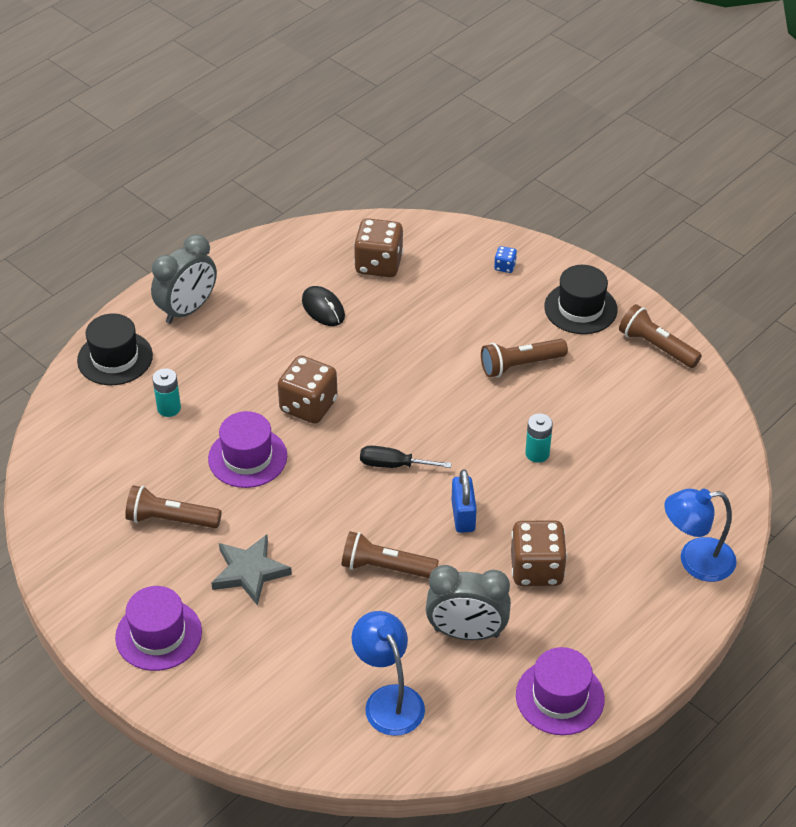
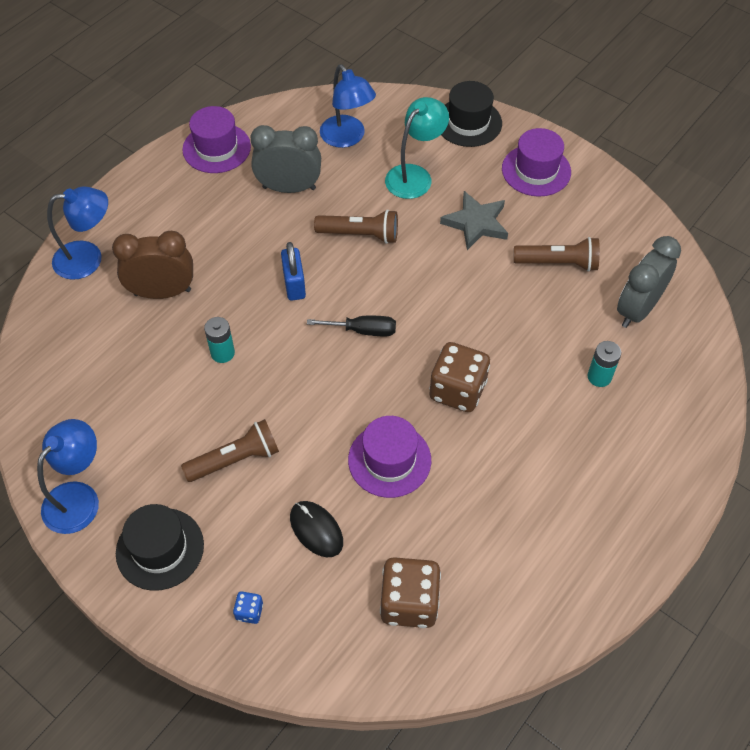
camera: 175 degrees right, 10 degrees up
(115, 358) = (679, 434): black hat -> black hat (468, 122)
(187, 310) = (623, 508): grey clock -> grey clock (637, 309)
(247, 457) = (505, 328): purple hat -> purple hat (389, 460)
(310, 639) = (414, 175): none -> turquoise lamp
(323, 308) = (466, 524): black mouse -> black mouse (316, 530)
(536, 569) = (229, 242): brown dice -> none
(606, 518) = (162, 292): none -> brown clock
(656, 346) = (79, 497): brown flashlight -> blue lamp

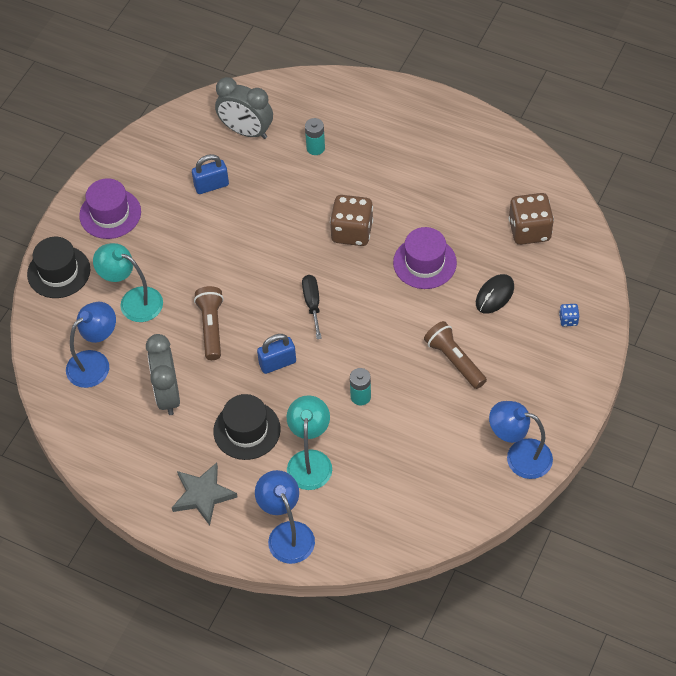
camera: 100 degrees left, 0 degrees up
(160, 548) = (541, 388): black hat -> black hat (247, 430)
(162, 292) = (310, 460): brown clock -> turquoise lamp
(216, 148) = (128, 468): purple hat -> none
(476, 223) = (180, 247): grey star -> grey star (203, 495)
(558, 263) = (211, 185): brown flashlight -> blue padlock

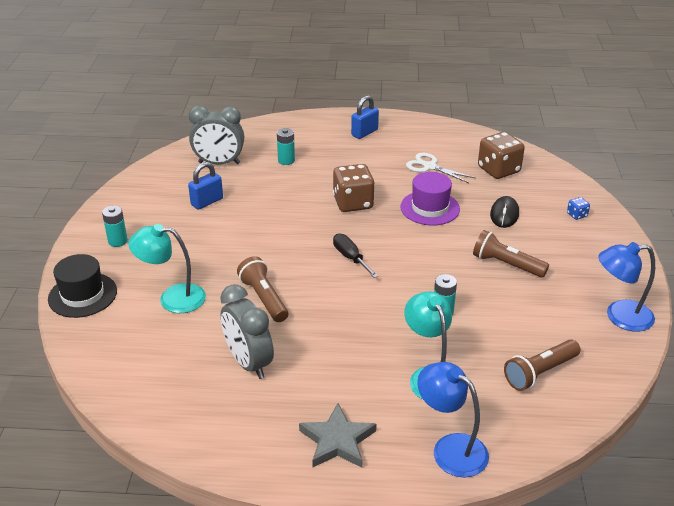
camera: 25 degrees left, 20 degrees down
(95, 363) = (156, 357): blue lamp -> none
(110, 214) = (118, 241): purple hat -> turquoise battery
(247, 430) = (349, 369): black hat -> none
(277, 363) = (346, 308): blue padlock -> blue padlock (364, 133)
(405, 489) = (539, 372): none -> brown flashlight
(459, 203) = (430, 167): none -> white scissors

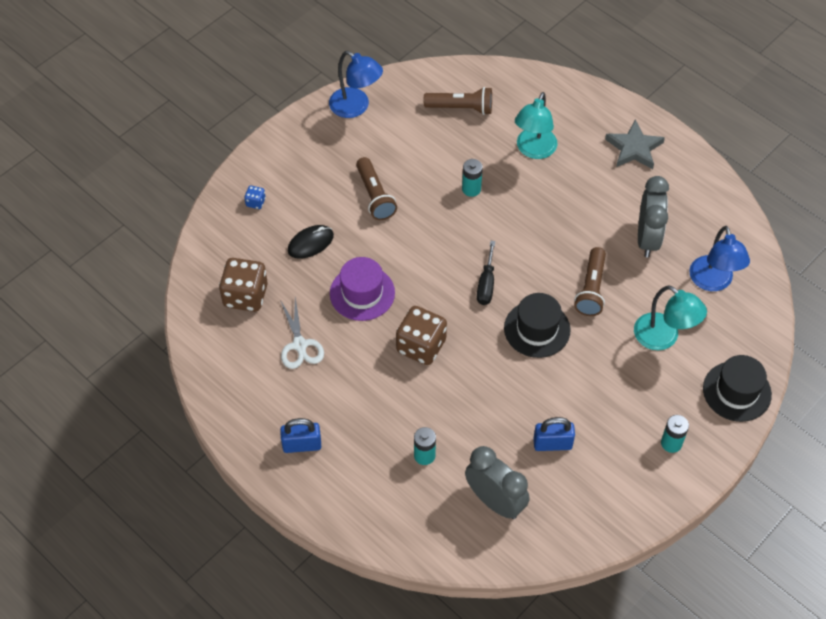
camera: 140 degrees left, 20 degrees up
(281, 252) = (537, 329): none -> black hat
(450, 448) = (570, 102): blue lamp -> blue lamp (713, 282)

